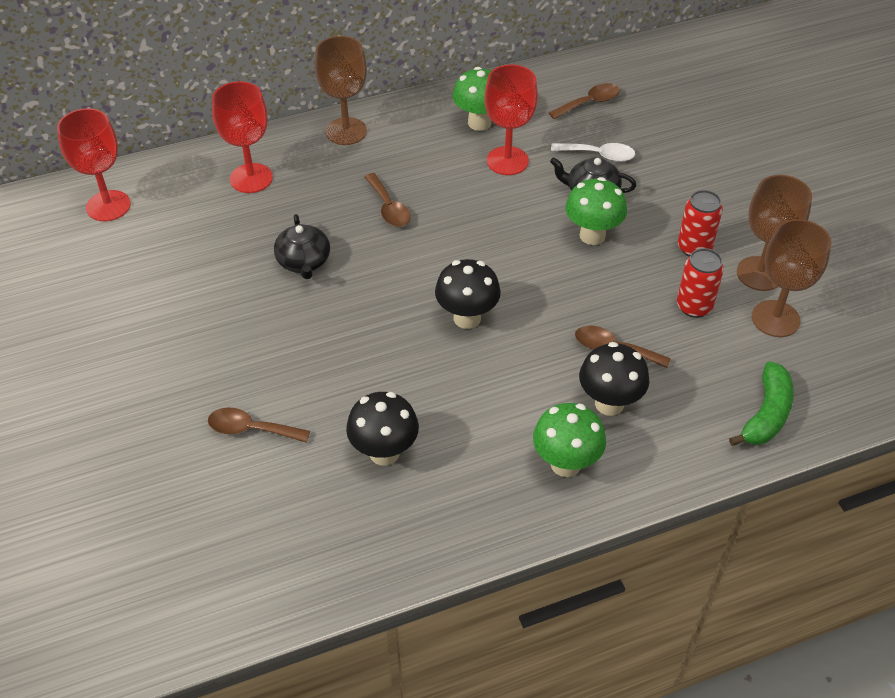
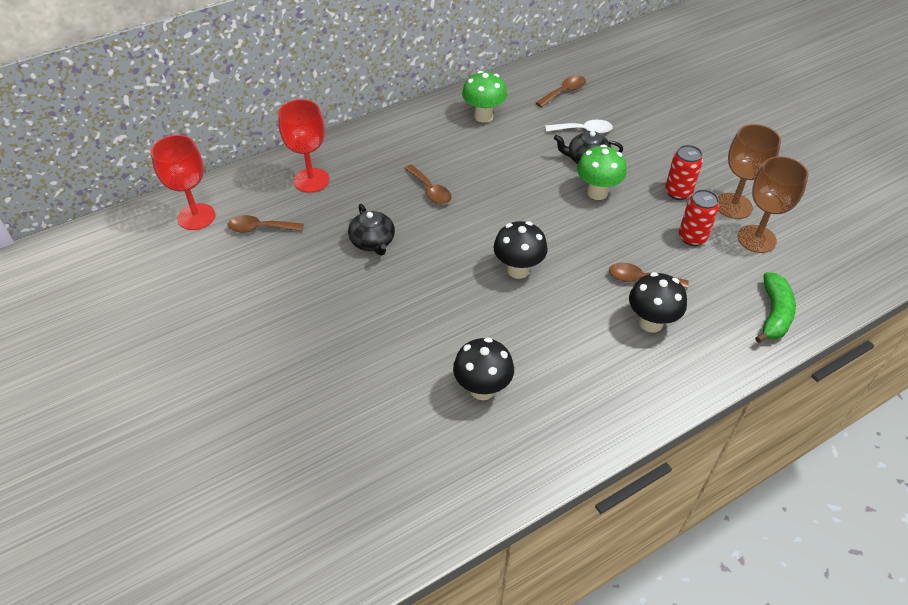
camera: 10 degrees left, 0 degrees up
(251, 429) = (366, 386): brown spoon -> brown spoon (260, 228)
(346, 131) = (379, 135): brown goblet -> none
(507, 161) = (514, 143): red goblet -> none
(565, 464) = (631, 376): green mushroom -> none

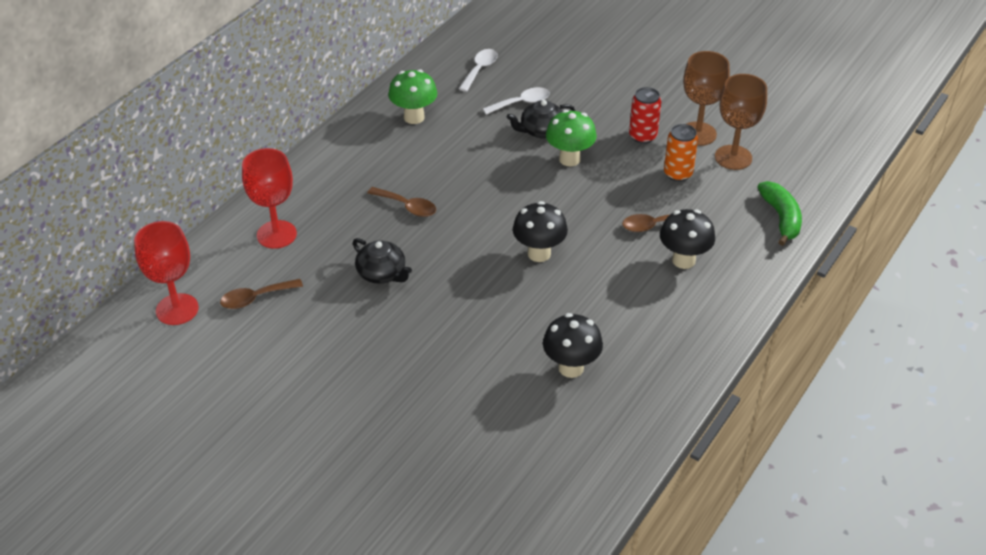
camera: 25 degrees left, 5 degrees down
(564, 92) = (480, 69): brown spoon -> white spoon
(692, 237) = (678, 174): red can -> orange can

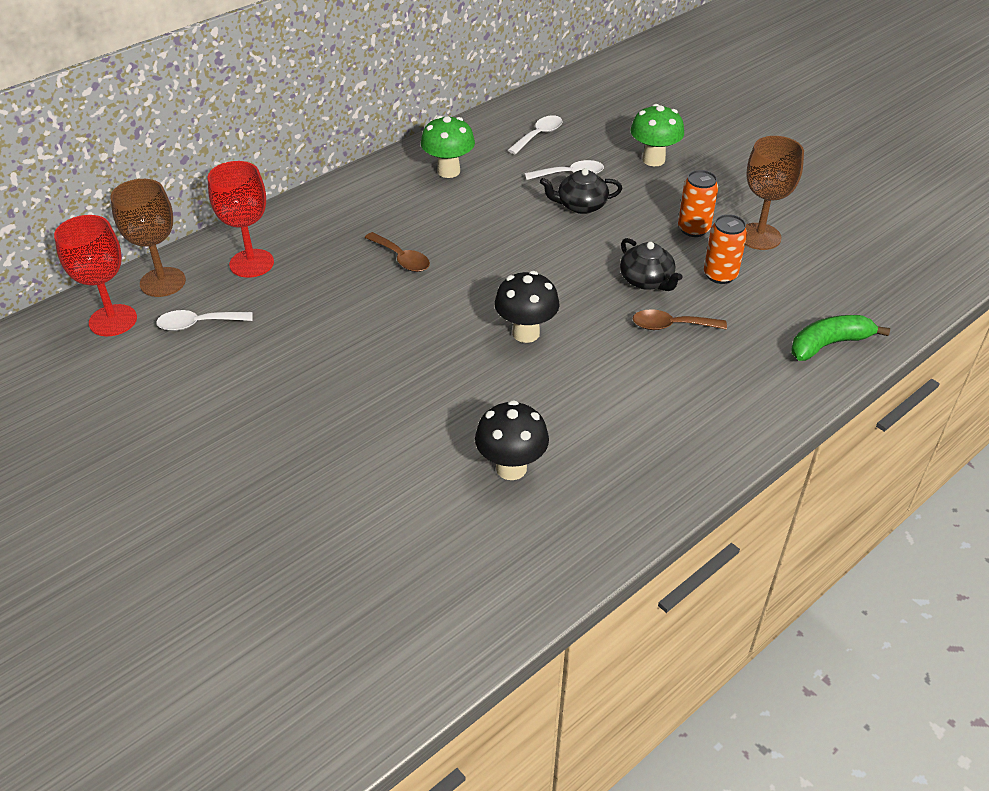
camera: 15 degrees right, 0 degrees up
(255, 298) = (198, 324): brown spoon -> white spoon
(382, 273) = (343, 323): black teapot -> black teapot (647, 280)
(569, 159) = (601, 239): green mushroom -> green mushroom (653, 160)
(642, 136) = (693, 229): red can -> orange can
(683, 260) = (692, 371): black mushroom -> none
(733, 157) = (792, 268): brown goblet -> brown goblet (162, 282)
(781, 218) = (828, 344): green banana -> green banana turned 120 degrees counterclockwise

